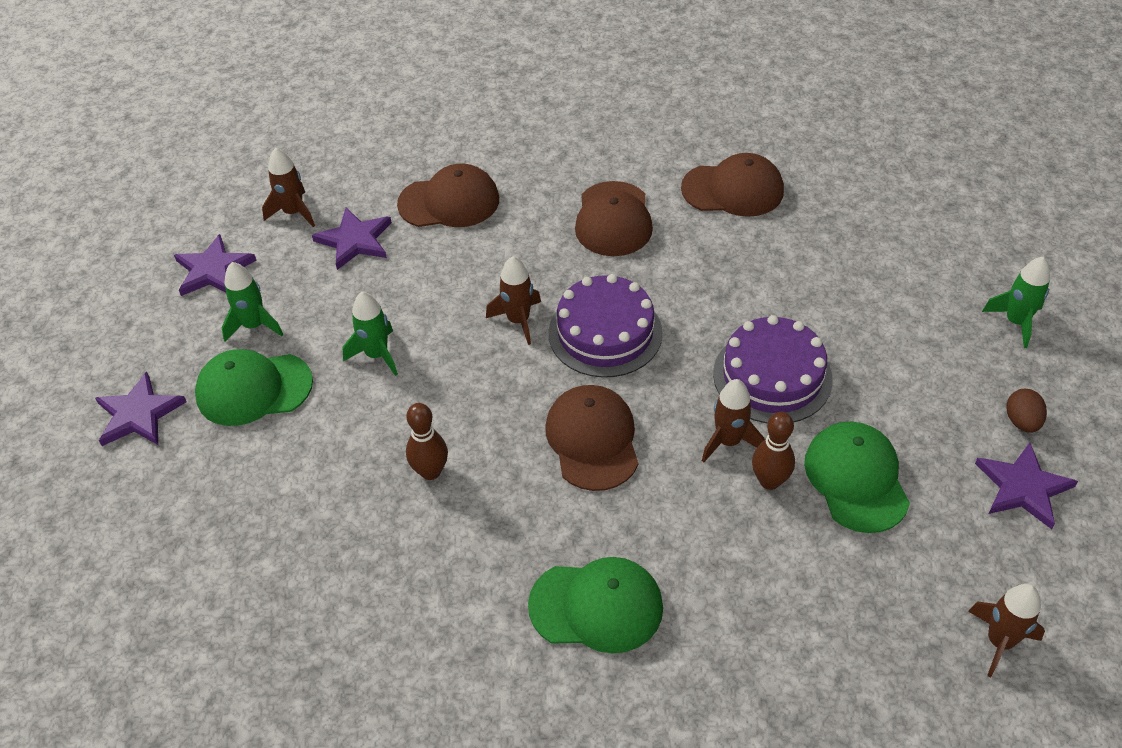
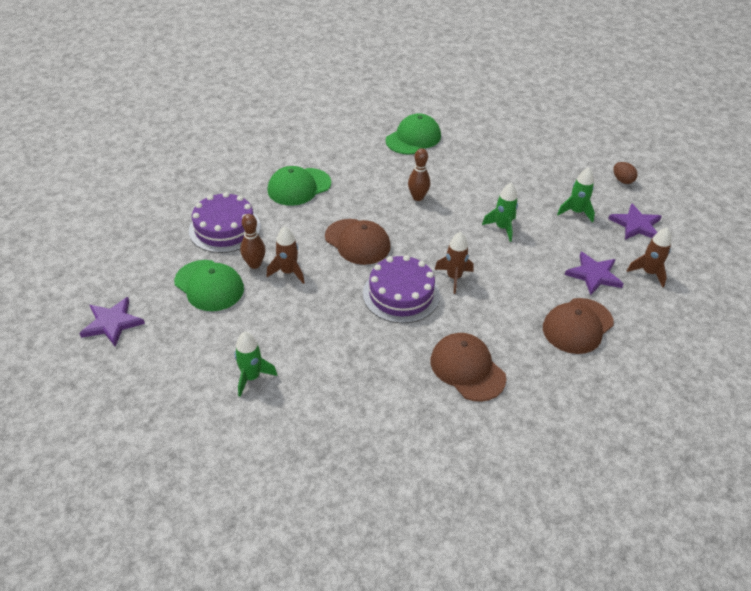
camera: 140 degrees right, 5 degrees down
(139, 414) = (566, 161): purple star -> none
(254, 389) = (535, 190): green cap -> green cap (413, 138)
(733, 190) = (409, 440): brown cap -> none
(772, 376) = (287, 316): purple cake -> purple cake (224, 228)
(999, 641) = (108, 249): brown rocket -> none
(1016, 322) = (144, 433): green rocket -> green rocket (251, 377)
(1021, 421) = (122, 361): brown egg -> brown egg (622, 180)

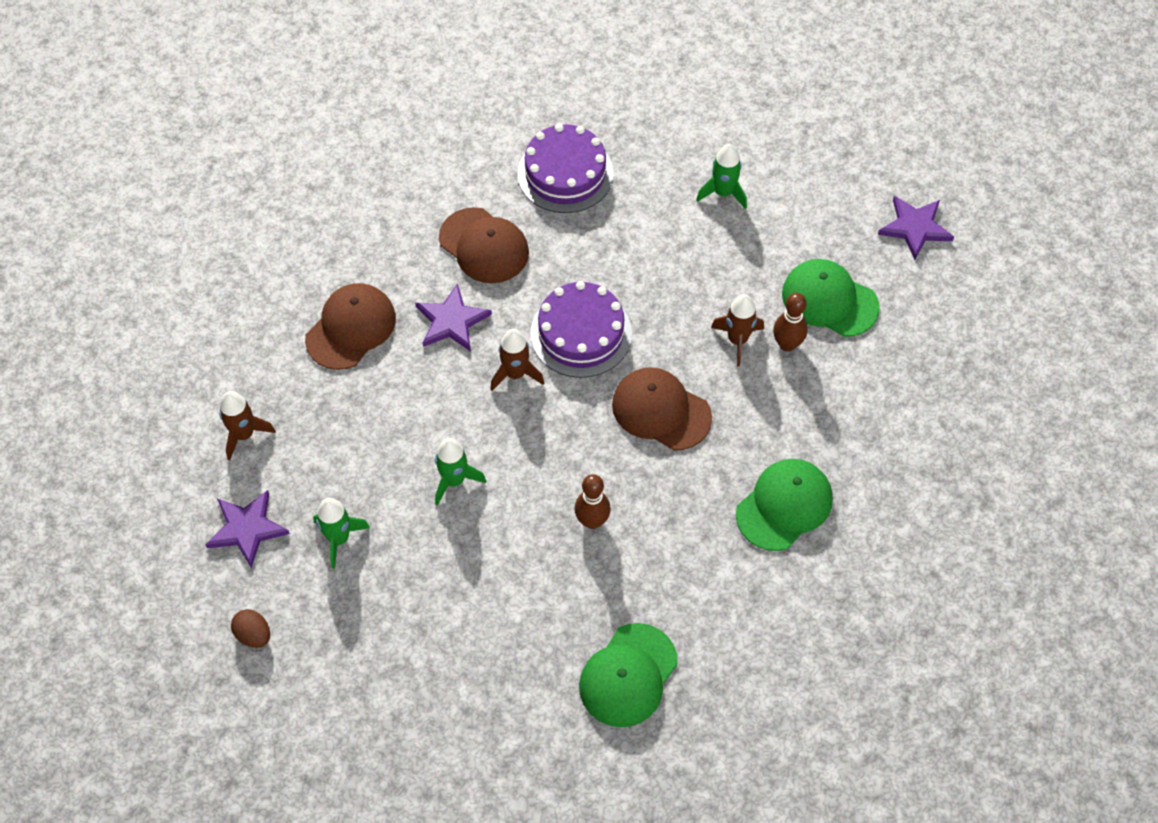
camera: 170 degrees right, 15 degrees up
(224, 228) = (857, 398): purple cake -> purple cake (565, 174)
(594, 275) = (322, 415): purple star -> purple star (451, 321)

